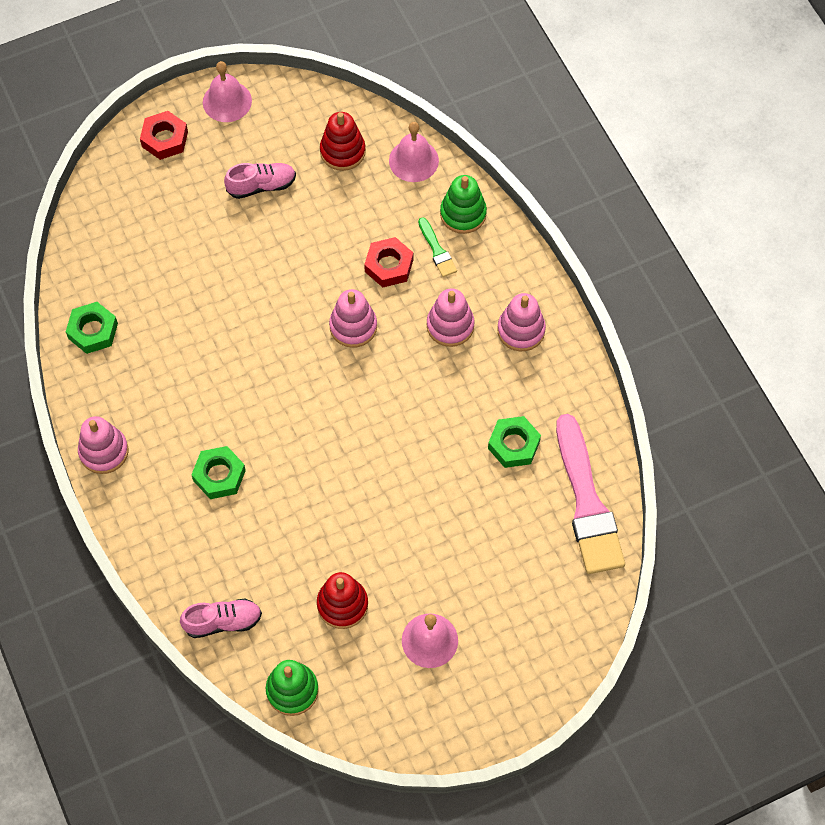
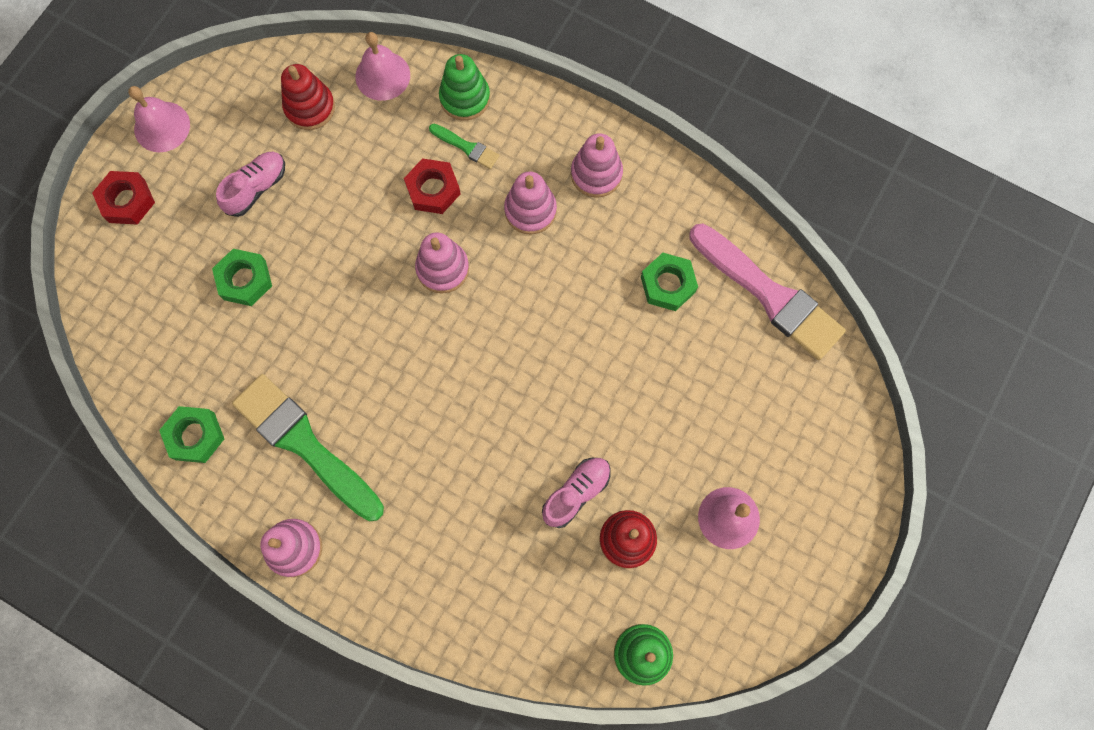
camera: 35 degrees left, 10 degrees up
(163, 386) = (305, 444): none -> green brush
(219, 475) = (423, 495): green nut -> green nut (245, 280)
(223, 622) = (530, 634): pink shoe -> pink shoe (576, 493)

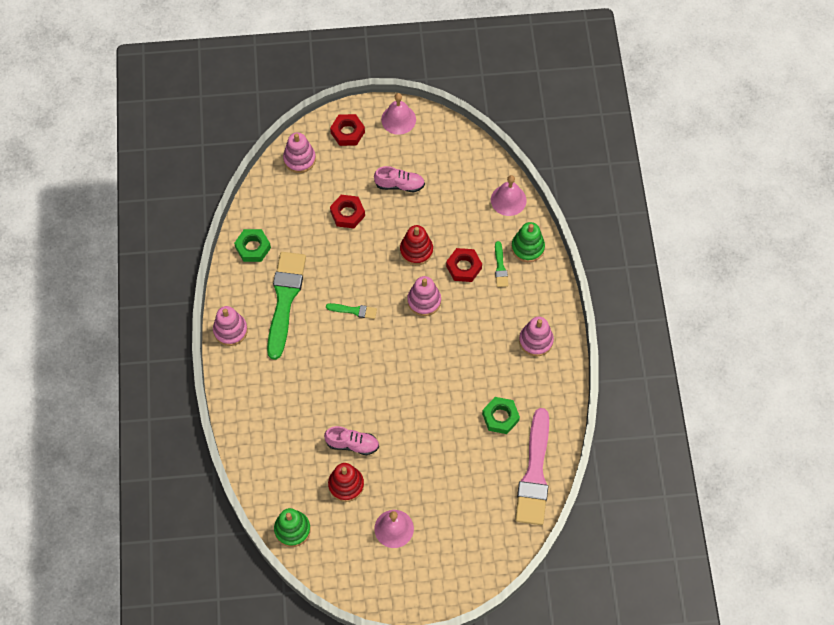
camera: 55 degrees right, 10 degrees down
(245, 280) = (347, 214): green nut -> red nut
(310, 107) = (463, 178): red stacking toy -> red stacking toy (416, 250)
(389, 365) = (354, 310): none -> green brush
(530, 210) = (489, 322): pink stacking toy -> pink stacking toy (299, 159)

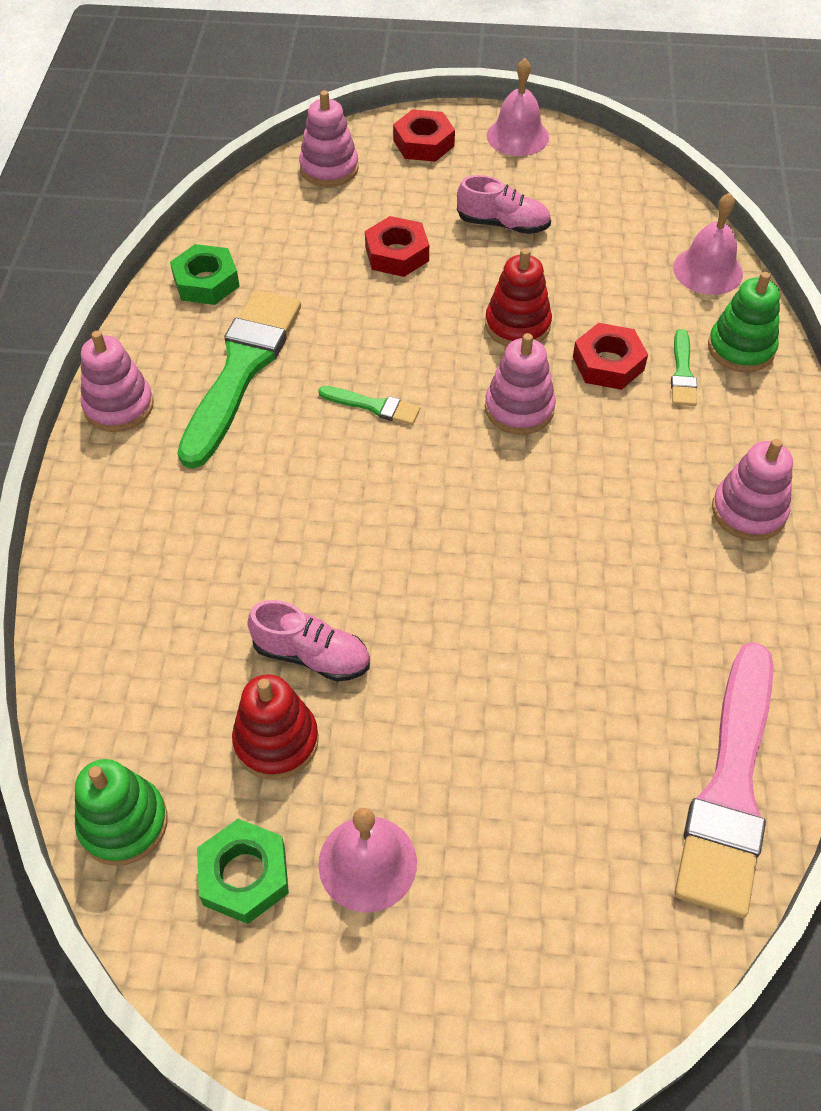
camera: 10 degrees right, 10 degrees down
(500, 417) = (657, 650): green nut -> green nut (244, 875)

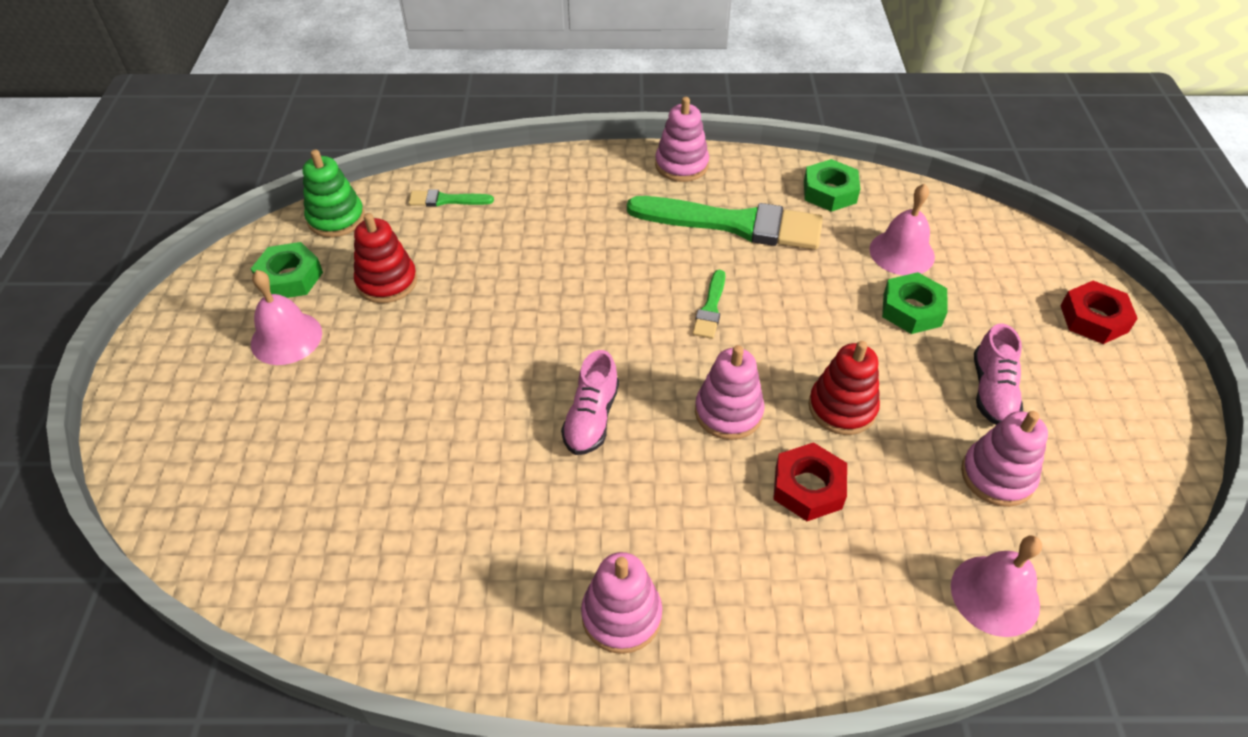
camera: 85 degrees right, 5 degrees down
(312, 655) = (456, 293): pink shoe -> pink shoe (591, 418)
(329, 168) = (1015, 251): pink stacking toy -> pink stacking toy (997, 476)
(397, 254) = (912, 309): red nut -> green nut
(517, 136) = (1152, 399): pink bell -> pink bell (902, 253)
(682, 372) = (812, 559): green brush -> green brush (447, 200)
(730, 786) = (309, 577): pink brush -> none
(741, 348) = (868, 625): green stacking toy -> none

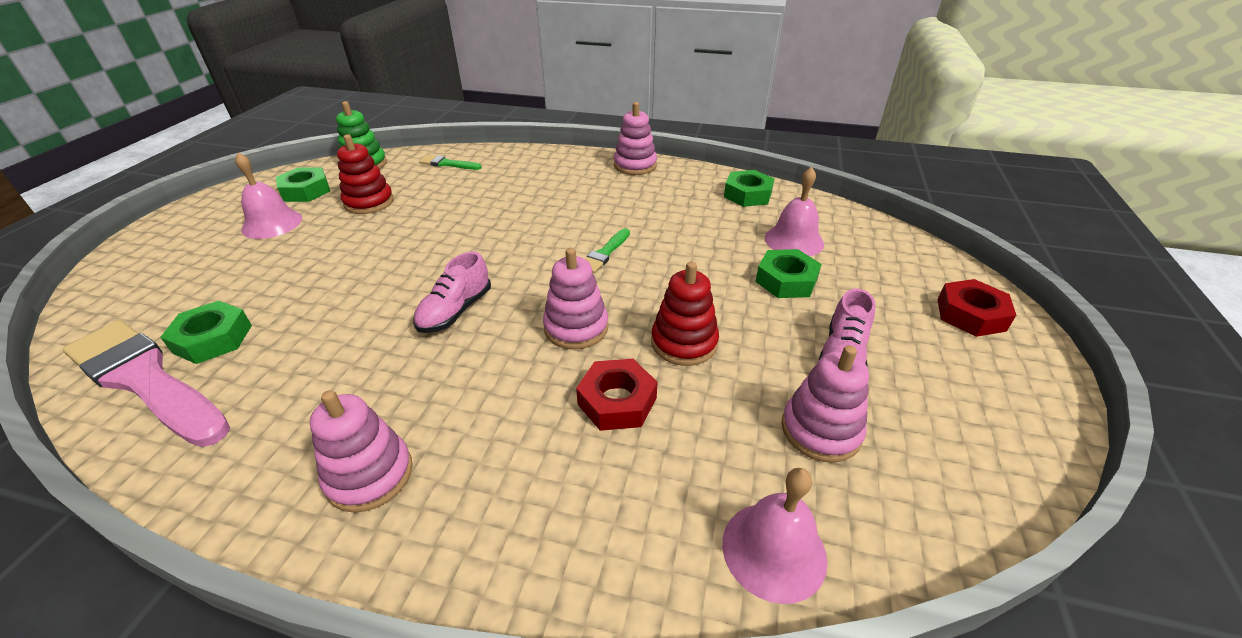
camera: 15 degrees right, 10 degrees down
(314, 574) = (146, 380): none -> pink brush
(346, 509) = (213, 339): none -> green nut
(733, 224) = (655, 204): green brush -> none

